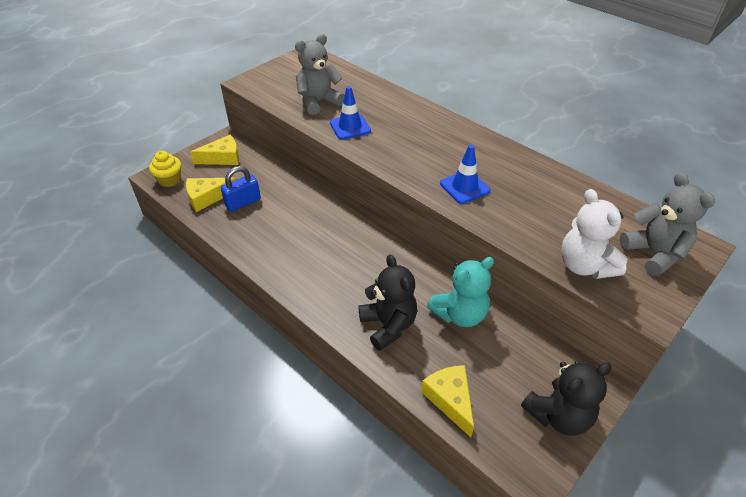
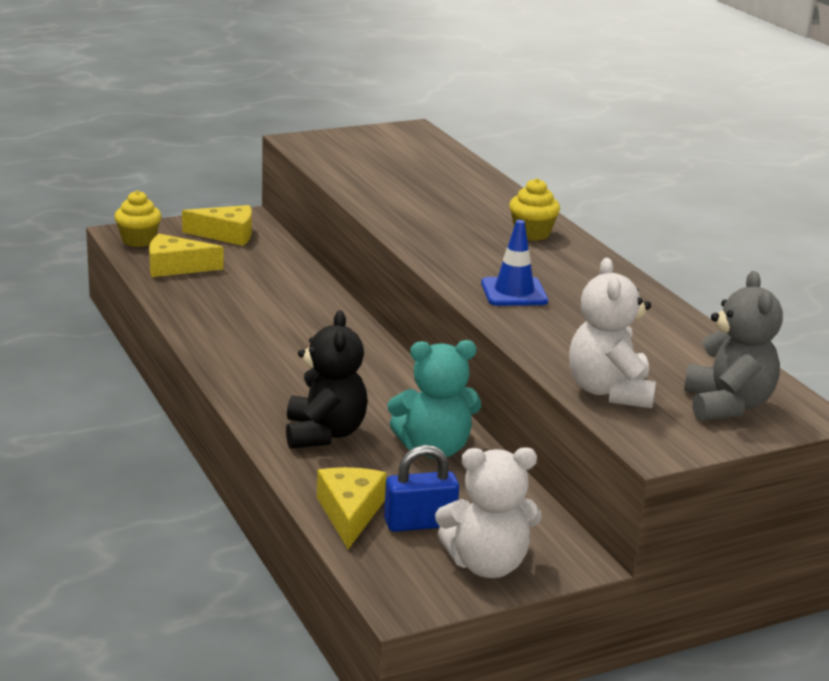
camera: 20 degrees right, 20 degrees down
(243, 202) = (220, 282): blue padlock -> blue padlock (420, 523)
(318, 102) = (383, 177): grey teddy bear -> none
(350, 127) = (406, 208): blue traffic cone -> none
(437, 128) = (532, 234): none -> yellow cupcake
(558, 415) = (487, 565): black teddy bear -> white teddy bear

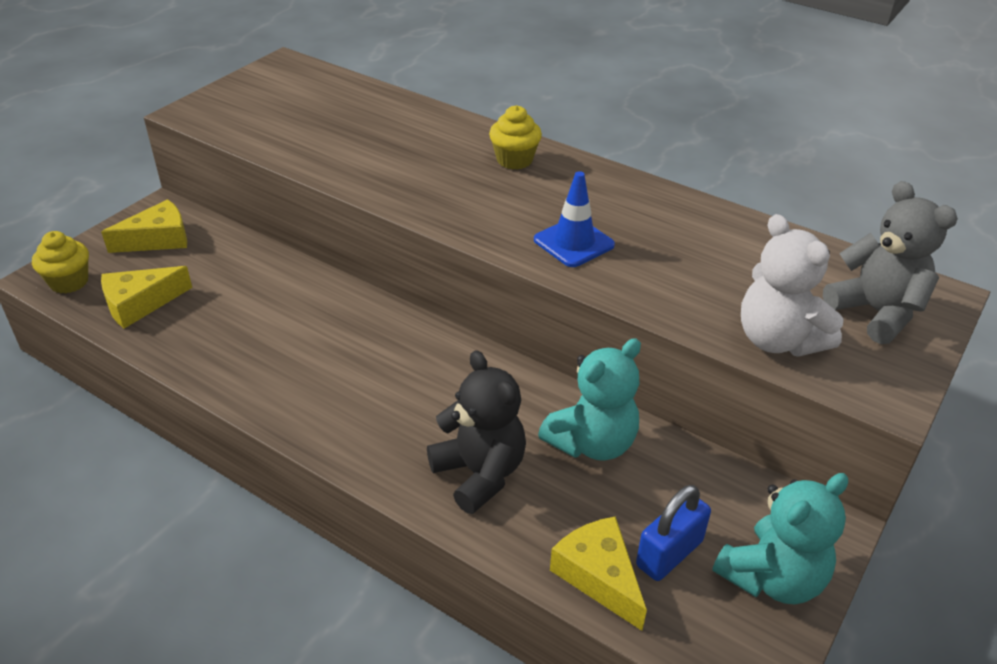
camera: 30 degrees left, 15 degrees up
(487, 565) = (772, 578): white teddy bear -> turquoise teddy bear

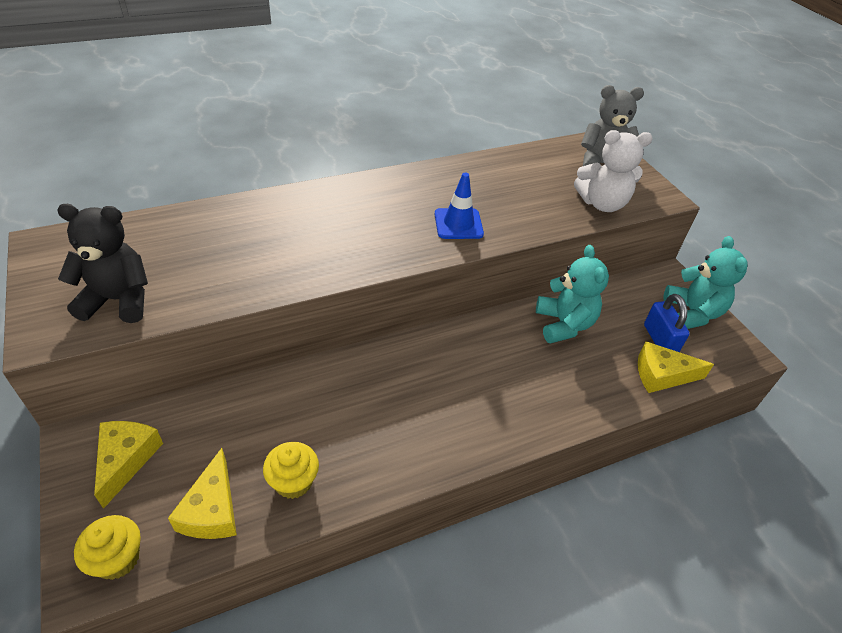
camera: 60 degrees left, 5 degrees up
(479, 473) = (558, 385): black teddy bear -> black teddy bear (118, 300)
(514, 160) = (342, 201): yellow cupcake -> yellow cupcake (293, 482)

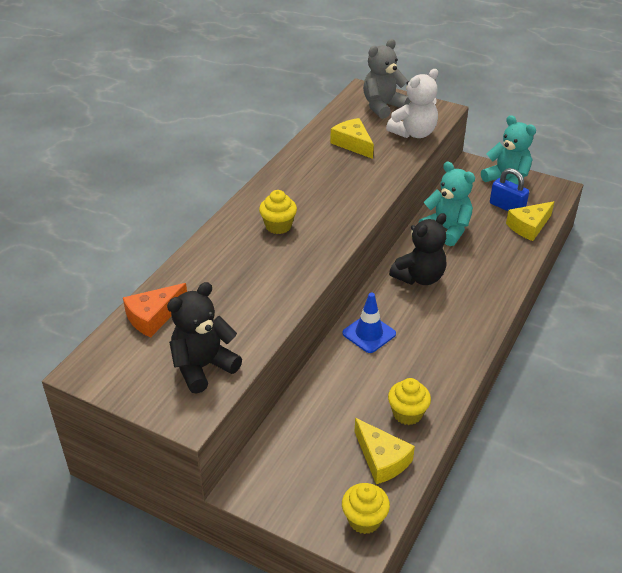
camera: 35 degrees left, 5 degrees down
(126, 460) = (292, 474): yellow cheese -> yellow cheese (353, 144)
(150, 233) = (153, 317): none -> orange cheese
(355, 217) = (278, 226): none -> yellow cupcake
(458, 224) = (348, 193): blue traffic cone -> blue traffic cone (369, 333)
(477, 353) = (419, 277): none -> black teddy bear

